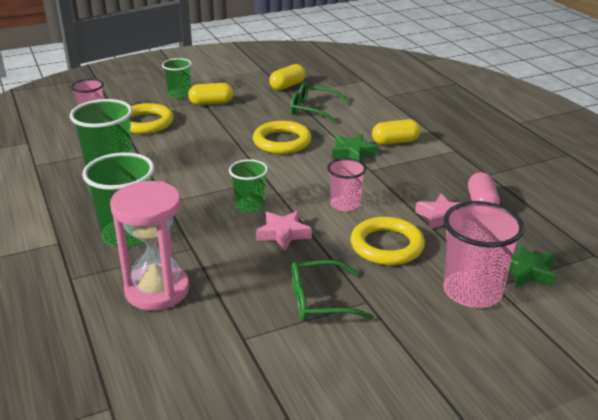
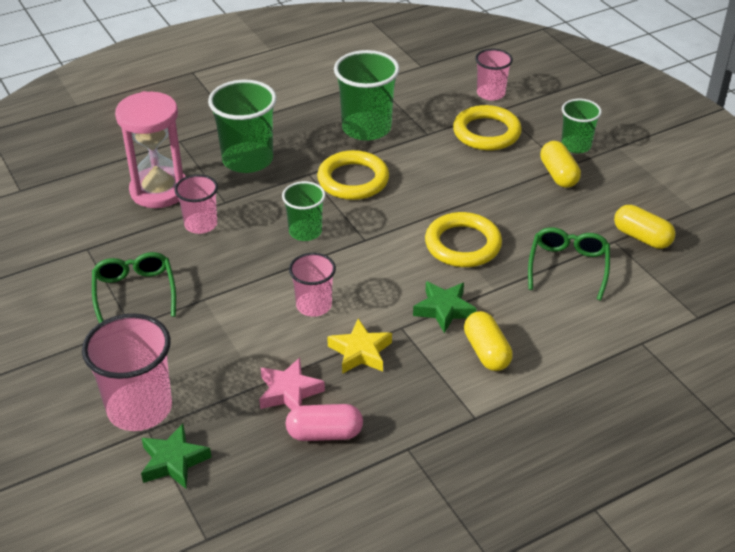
camera: 85 degrees right, 10 degrees up
(223, 262) = (201, 224): none -> pink cup
(283, 234) = (250, 260): pink star -> none
(387, 246) = (228, 341): yellow ring -> yellow ring (353, 180)
(397, 187) = (360, 352): none -> yellow star

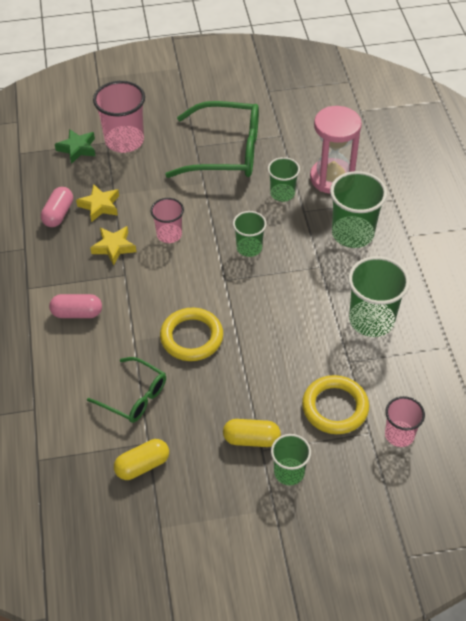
camera: 110 degrees right, 10 degrees up
(135, 293) = (225, 151): green glasses -> green glasses, size x1.78
(201, 224) = (282, 194): pink cup -> green cup
(289, 392) = (100, 206): pink star -> yellow star
(353, 180) = (301, 292): yellow ring -> none
(444, 310) = (128, 303): green star -> none
(486, 352) = (77, 313): yellow capsule -> pink capsule

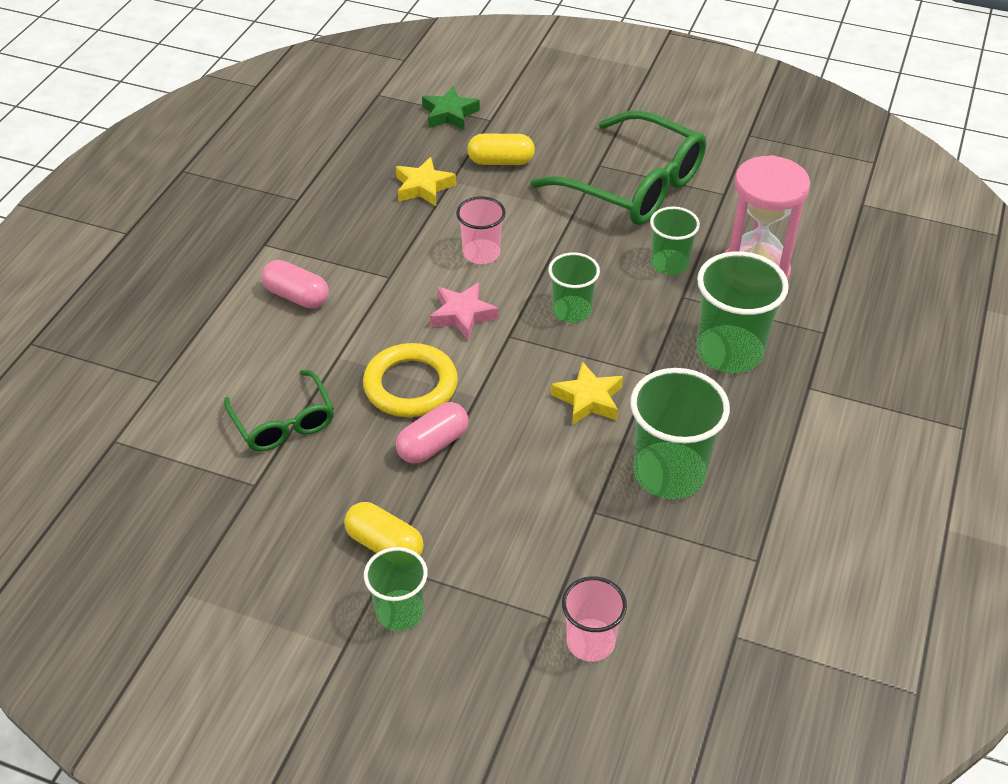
camera: 30 degrees right, 5 degrees down
(58, 214) = (367, 177): pink capsule -> pink capsule (433, 444)
(114, 247) = (402, 240): yellow star -> yellow star (588, 399)
(124, 141) = (513, 126): pink cup -> none
(142, 465) = (226, 508): yellow capsule -> yellow capsule (501, 161)
(188, 279) = (462, 315): none -> pink star
(335, 407) = (528, 560): yellow ring -> none

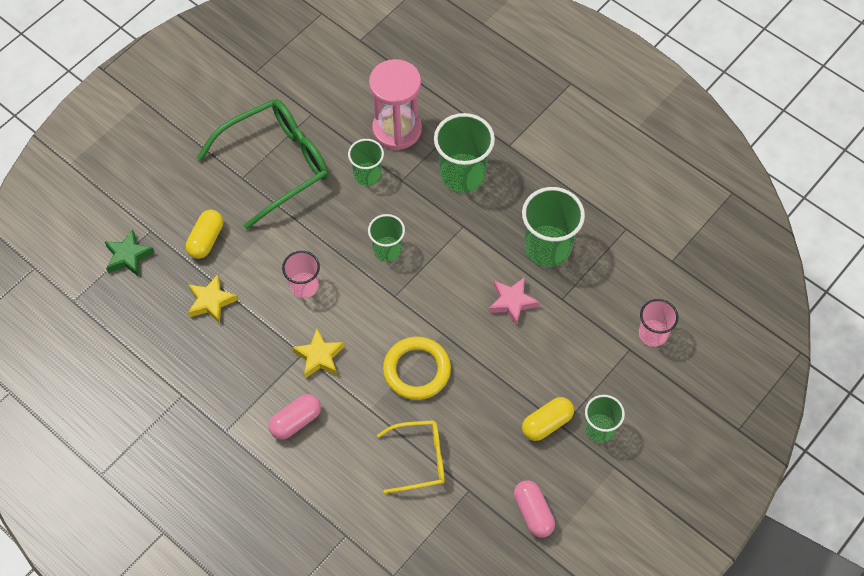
camera: 70 degrees left, 15 degrees up
(283, 422) = (419, 459): green glasses -> yellow glasses
(433, 444) = (475, 372): pink capsule -> pink capsule (533, 512)
(462, 315) = (362, 318): pink star -> pink star (512, 302)
(588, 399) = (471, 269): yellow star -> yellow star (319, 357)

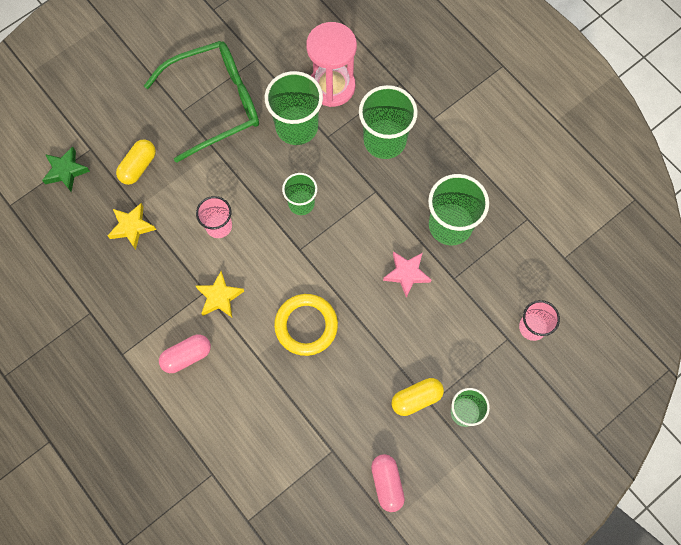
camera: 10 degrees right, 10 degrees up
(367, 175) = (296, 127): green cup -> green cup, size x1.66
(419, 459) = (292, 412): yellow glasses -> none

